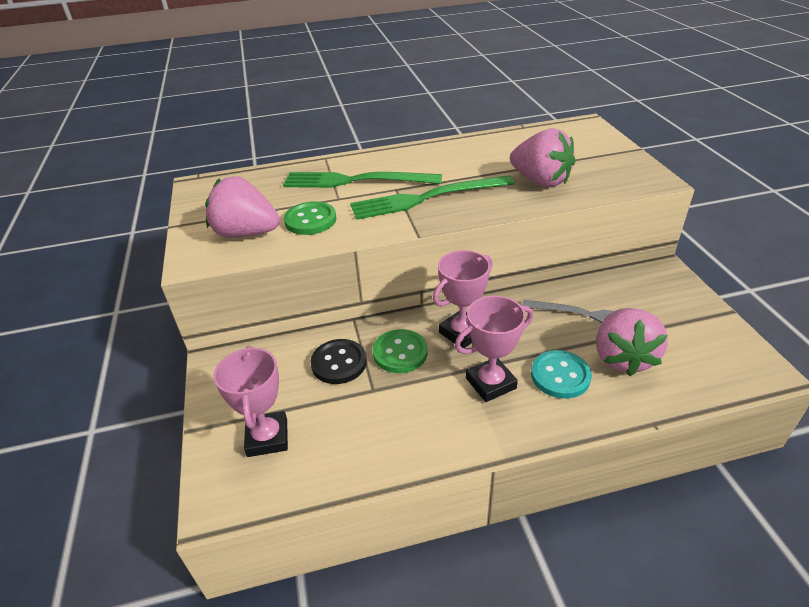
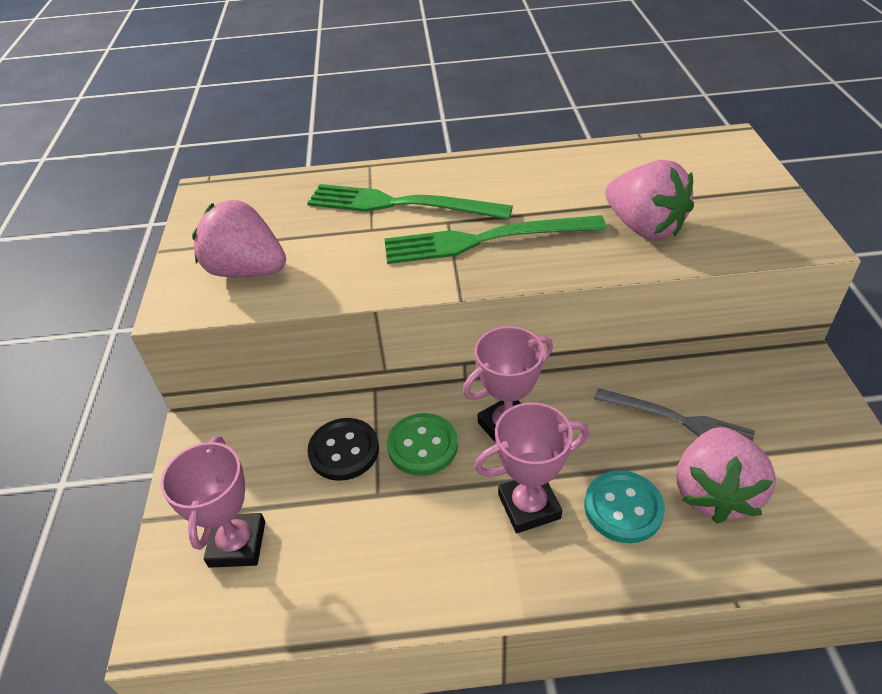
camera: 10 degrees right, 5 degrees up
(310, 220) = (330, 259): green button -> none

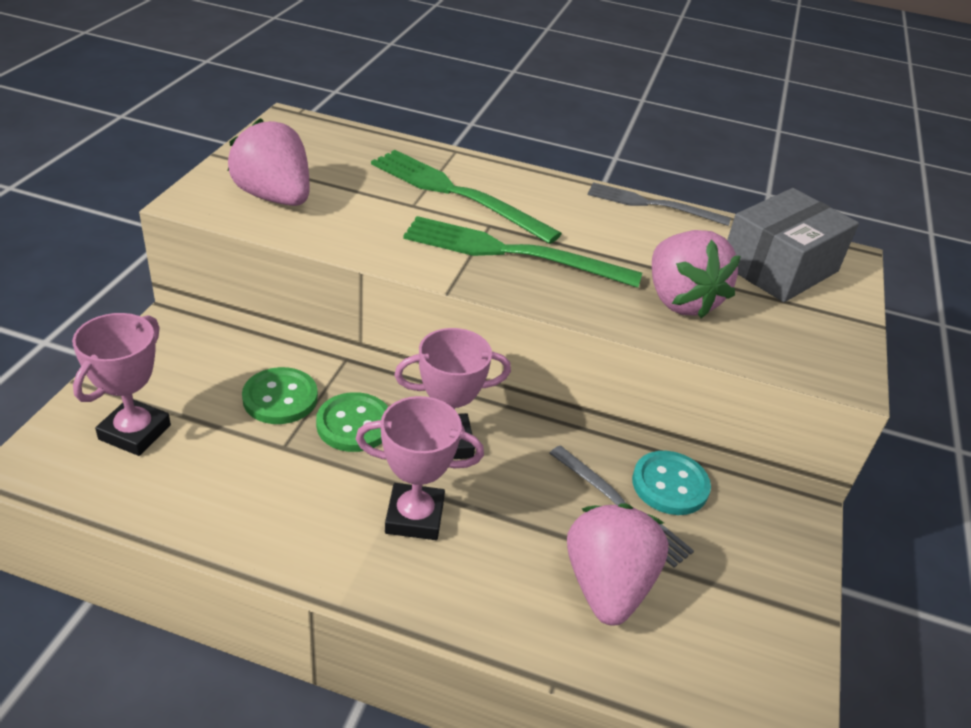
camera: 15 degrees right, 5 degrees down
(344, 450) = (280, 398): black button -> green button
(559, 152) = (652, 205): none -> grey fork
(623, 508) = (504, 558): turquoise button -> turquoise button (670, 485)
(692, 168) = (779, 267): none -> grey box
(714, 492) = (607, 586): pink strawberry -> pink strawberry turned 150 degrees clockwise

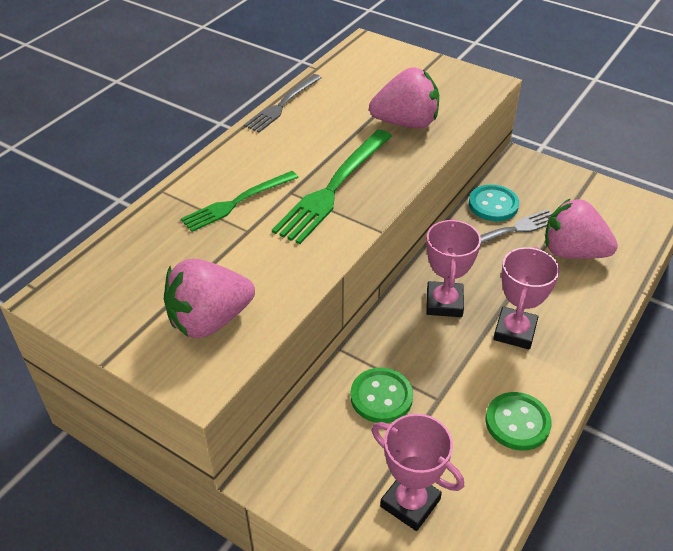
camera: 70 degrees left, 5 degrees up
(354, 424) = (419, 353): green button -> green button (517, 422)
(457, 194) = (237, 202): green fork -> green fork, size x0.66
(779, 267) = (374, 72): grey box -> none

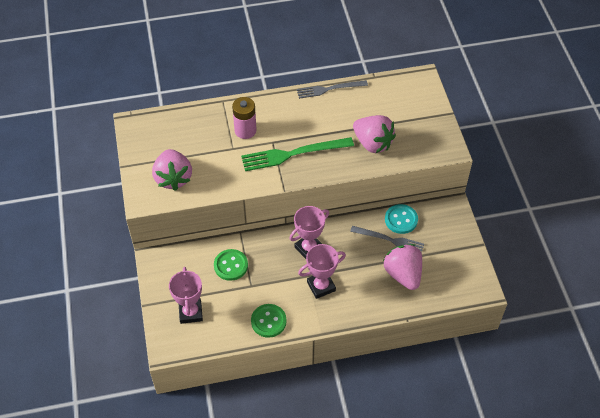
camera: 45 degrees right, 10 degrees up
(209, 320) = (173, 178): pink strawberry -> pink strawberry turned 120 degrees counterclockwise
(237, 202) = (245, 130): green fork -> pink battery

